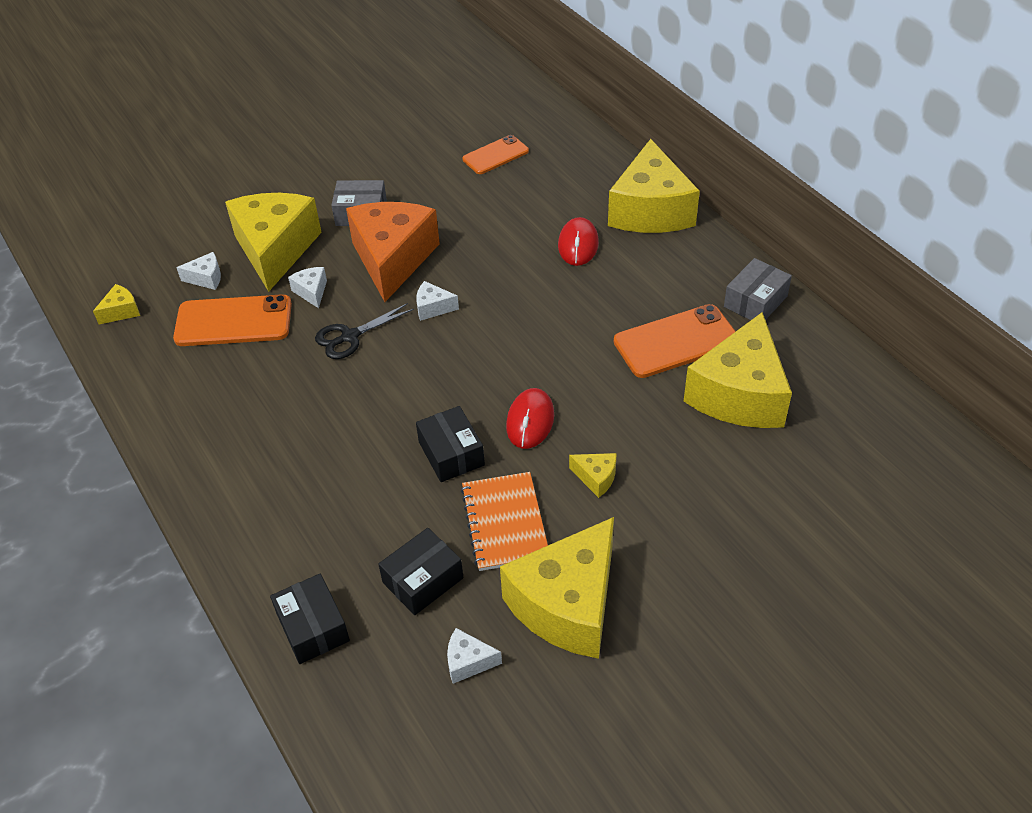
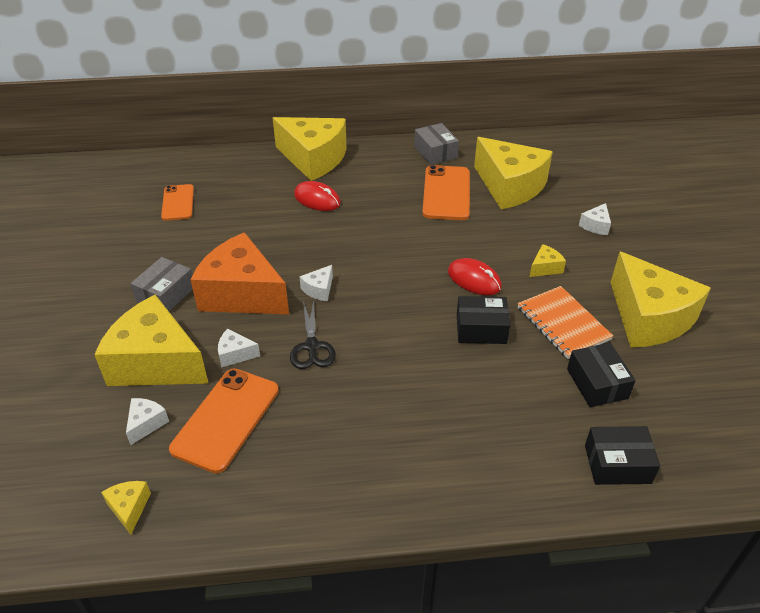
camera: 65 degrees left, 5 degrees down
(468, 662) = (680, 383): white cheese -> white cheese (595, 226)
(505, 523) = (563, 323): orange notebook -> orange notebook turned 45 degrees clockwise

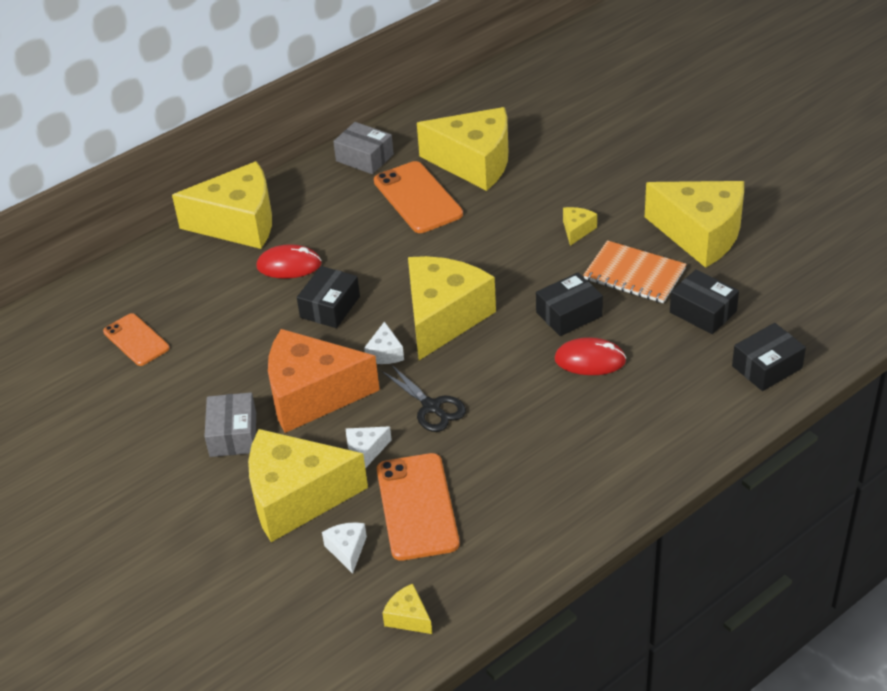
camera: 30 degrees left, 0 degrees up
(315, 239) = (330, 307): none -> black box
(384, 284) = (443, 317): none -> yellow cheese
(474, 279) = (523, 272): red mouse -> red mouse (590, 360)
(595, 226) = (588, 167): white cheese -> none

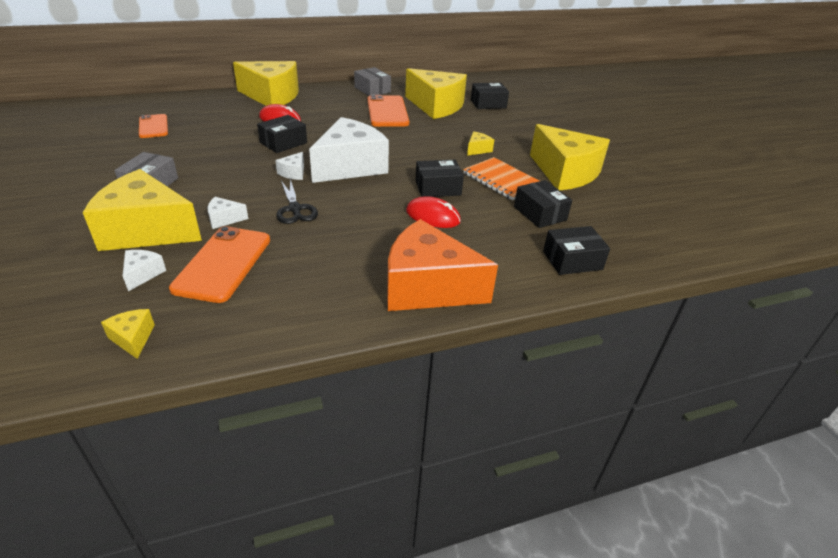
camera: 15 degrees right, 5 degrees down
(312, 395) = (223, 180): orange cheese -> orange cheese (427, 287)
(443, 317) = (350, 166): yellow cheese -> white cheese
(539, 132) = (488, 104): none -> black box

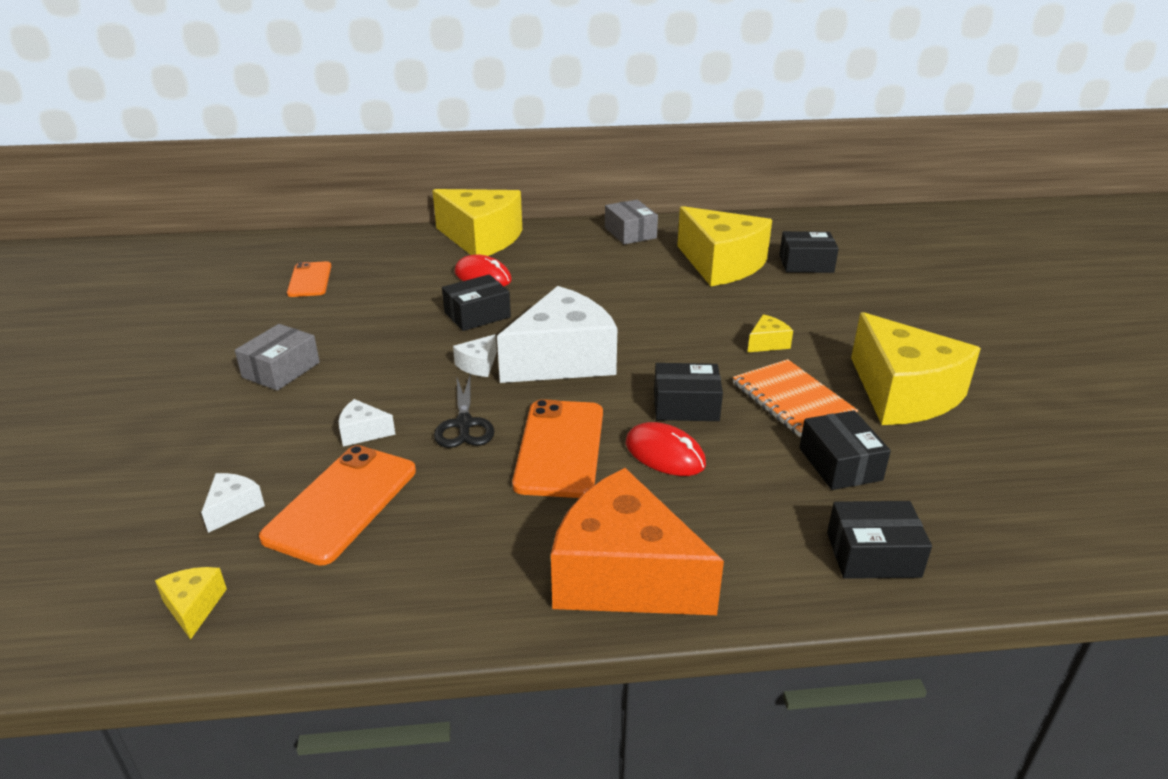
camera: 15 degrees right, 5 degrees down
(147, 230) = (257, 441): yellow cheese -> none
(387, 112) = (643, 271): orange phone -> orange phone (560, 448)

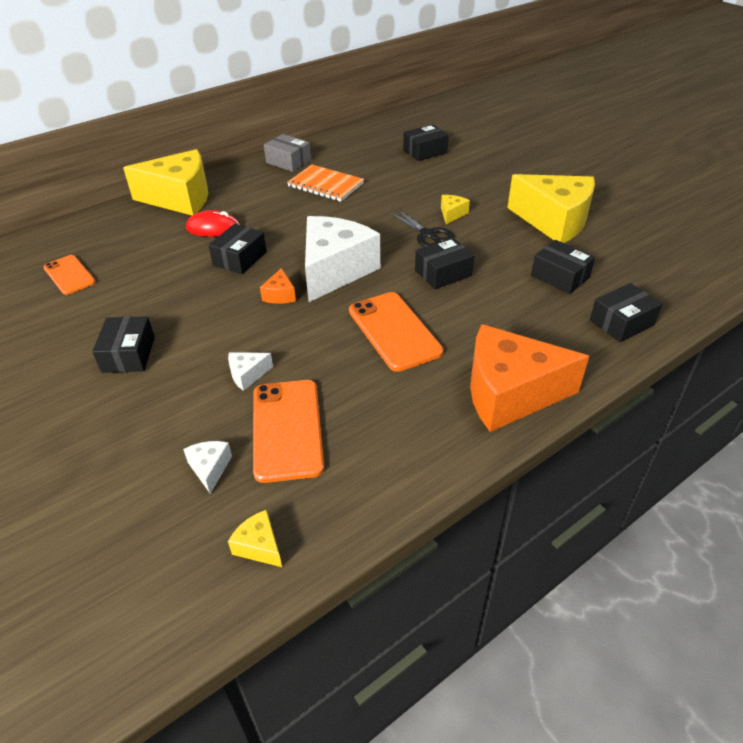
camera: 30 degrees left, 10 degrees up
(281, 370) = (128, 354): grey box -> black box
(464, 424) = (314, 340): black scissors -> black scissors (427, 234)
(478, 365) = (280, 295): white cheese -> orange cheese
(665, 454) = (460, 309): red mouse -> none
(721, 265) = (373, 168): yellow cheese -> none
(792, 400) = (499, 246): orange notebook -> orange notebook (325, 185)

